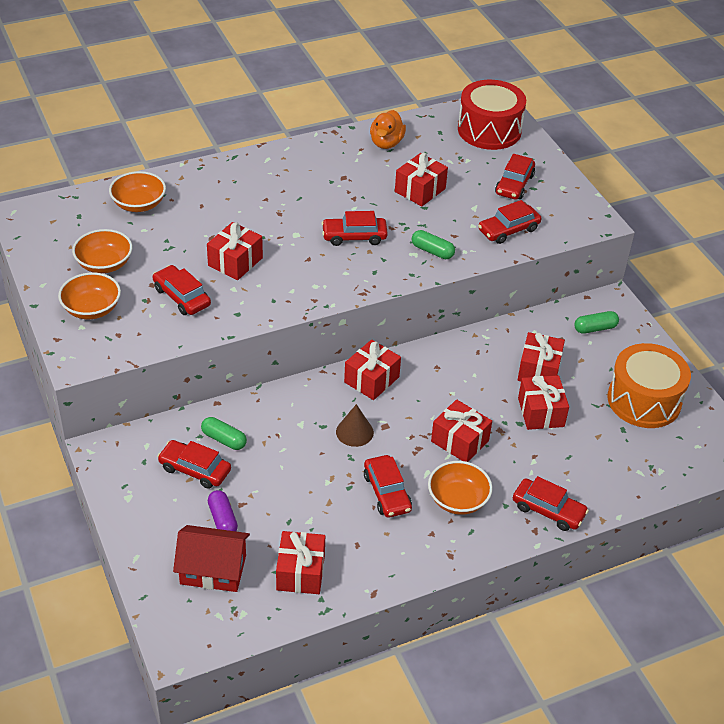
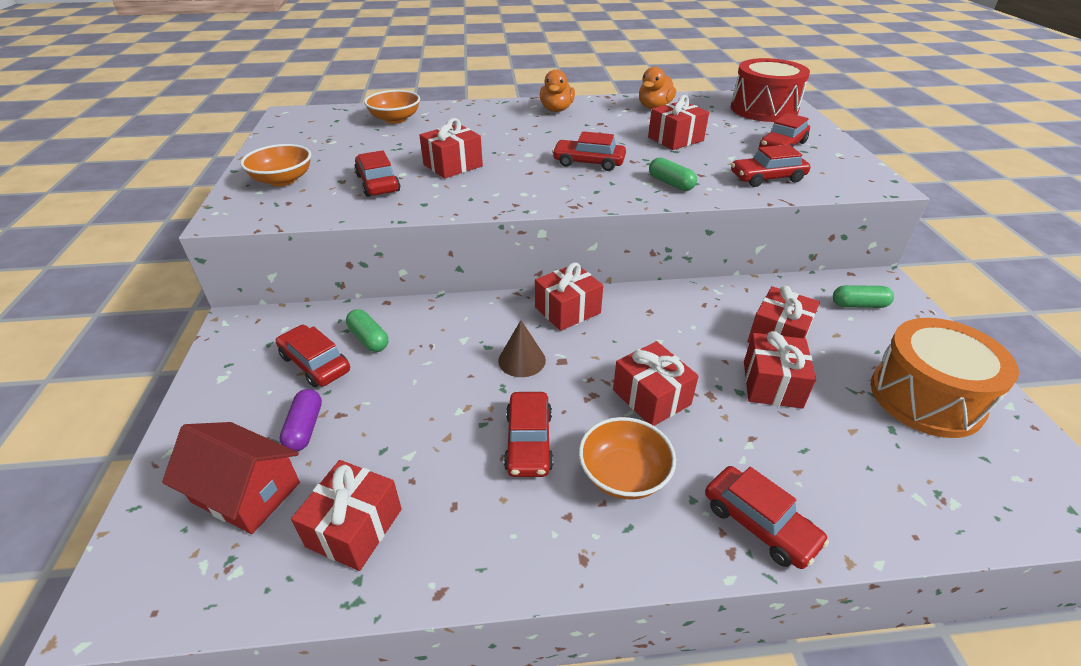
camera: 20 degrees right, 5 degrees down
(104, 264) = (327, 151): orange bowl -> none
(293, 162) = (556, 110): none -> orange duck

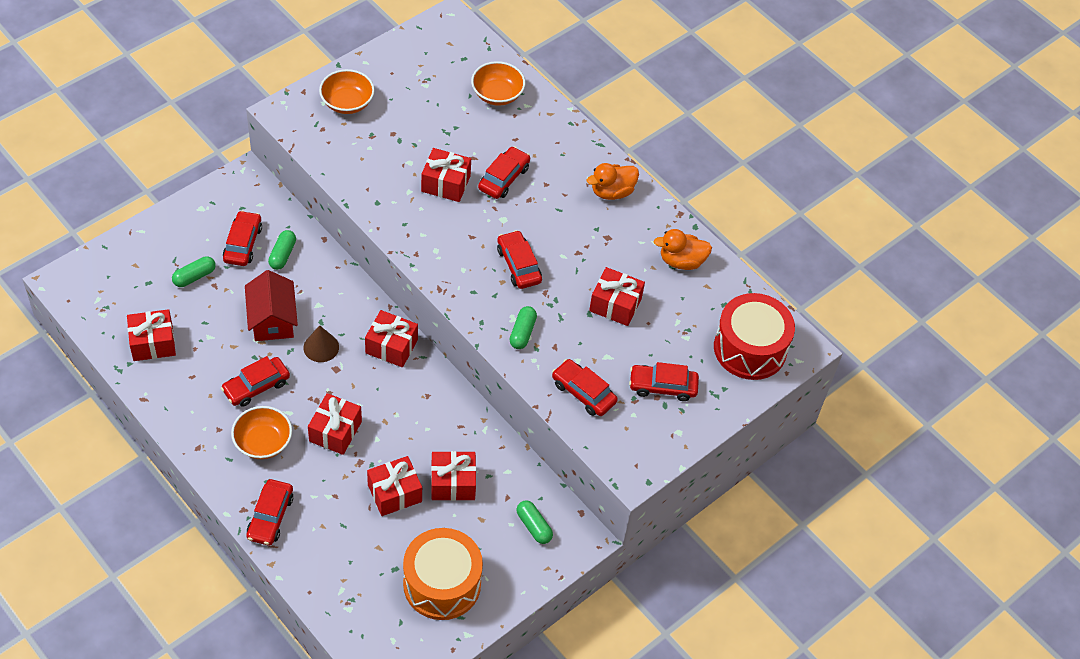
camera: 50 degrees right, 15 degrees up
(246, 492) = (141, 284): red house -> red house (272, 319)
(305, 428) = (194, 277): purple capsule -> green capsule
(378, 183) = (384, 158): red car -> red car (504, 178)

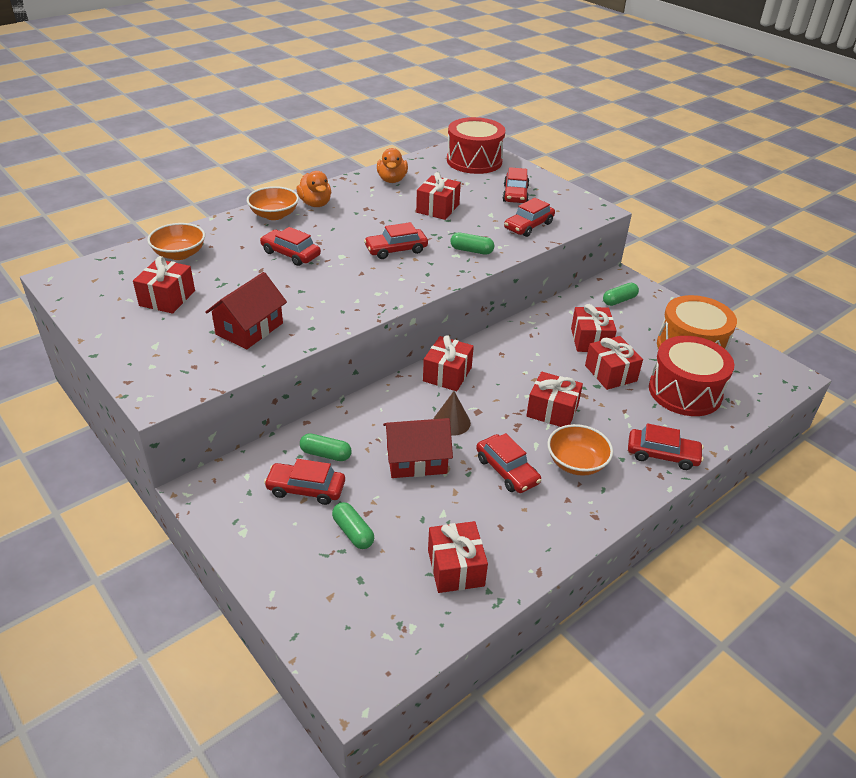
camera: 85 degrees left, 15 degrees down
(347, 102) = (158, 348): orange bowl -> orange bowl (274, 215)
(364, 559) = (685, 392): none -> red drum
(375, 159) = (249, 329): none -> red house
(445, 183) = (292, 286): red gift -> red gift (167, 298)

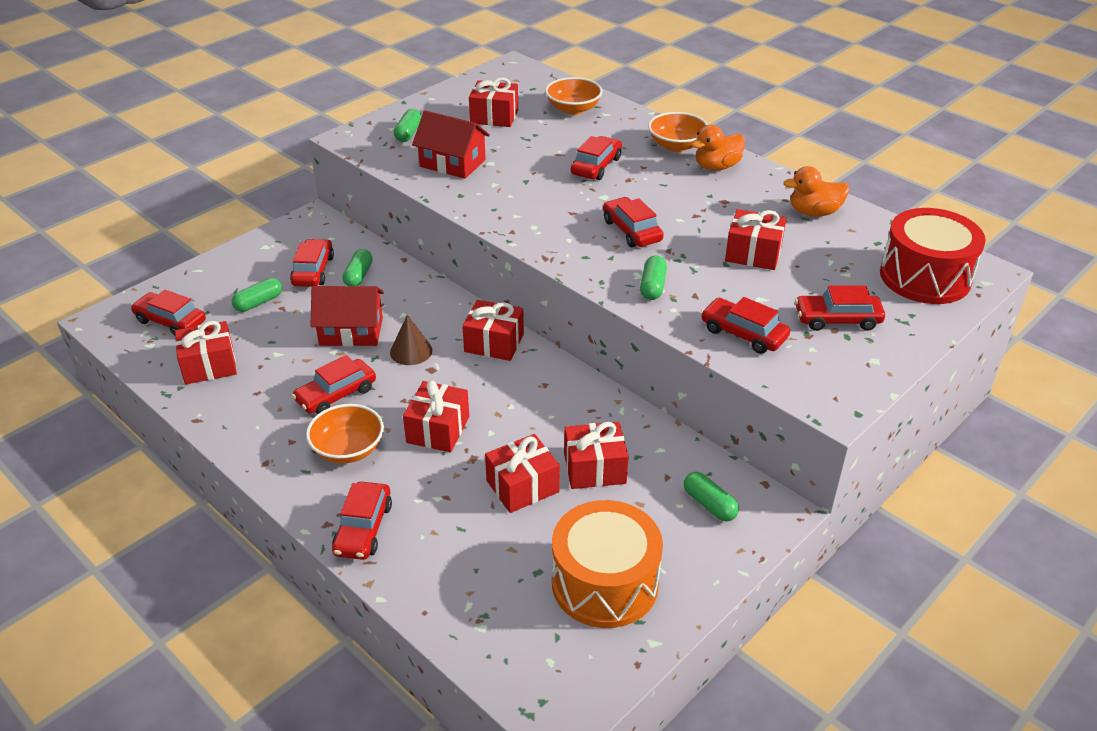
camera: 85 degrees right, 0 degrees up
(171, 354) = (408, 133): none -> green capsule
(371, 611) = (170, 321): none -> red car
(416, 460) = (351, 331): red house -> red house turned 75 degrees counterclockwise
(685, 392) = (494, 565): red drum -> none

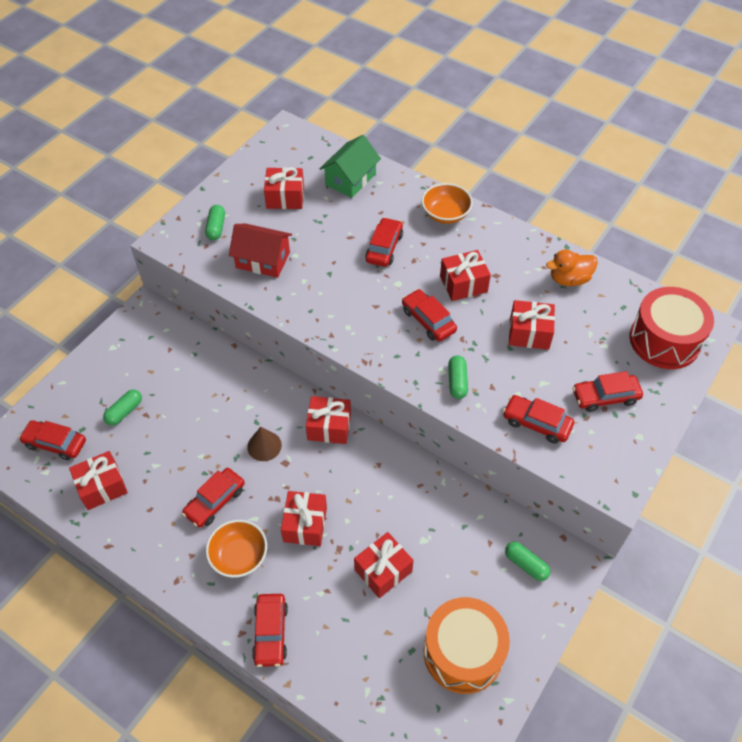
camera: 10 degrees left, 15 degrees up
(313, 271) = (161, 369): red car -> none
(351, 331) = (210, 432): red house -> none
(358, 276) = (201, 369): green capsule -> none
(573, 109) = (350, 179): orange bowl -> green house
(594, 468) = (434, 543): red gift -> red gift (463, 284)
(716, 167) = (483, 235): orange duck -> none

